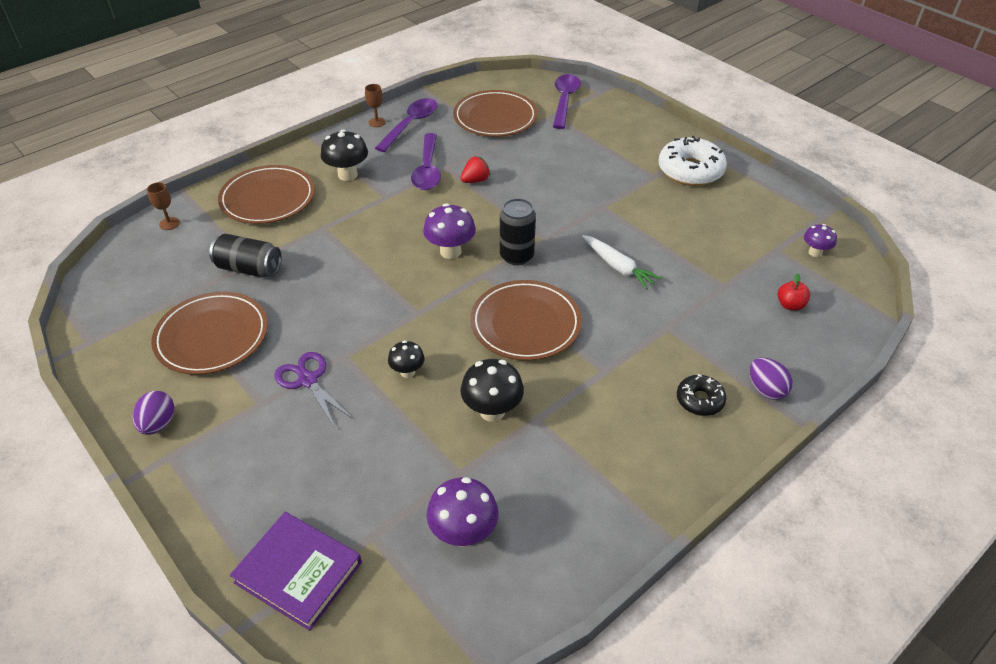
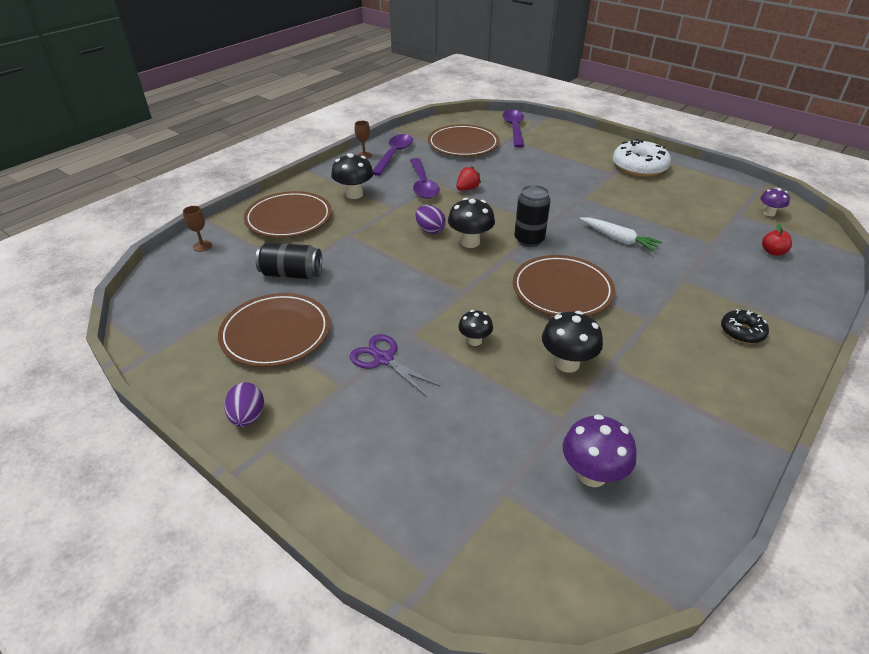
camera: 10 degrees left, 5 degrees down
(298, 572) = (445, 538): purple book -> none
(450, 251) = (470, 242): purple mushroom -> black mushroom
(766, 389) = (791, 317): purple egg -> purple egg (430, 230)

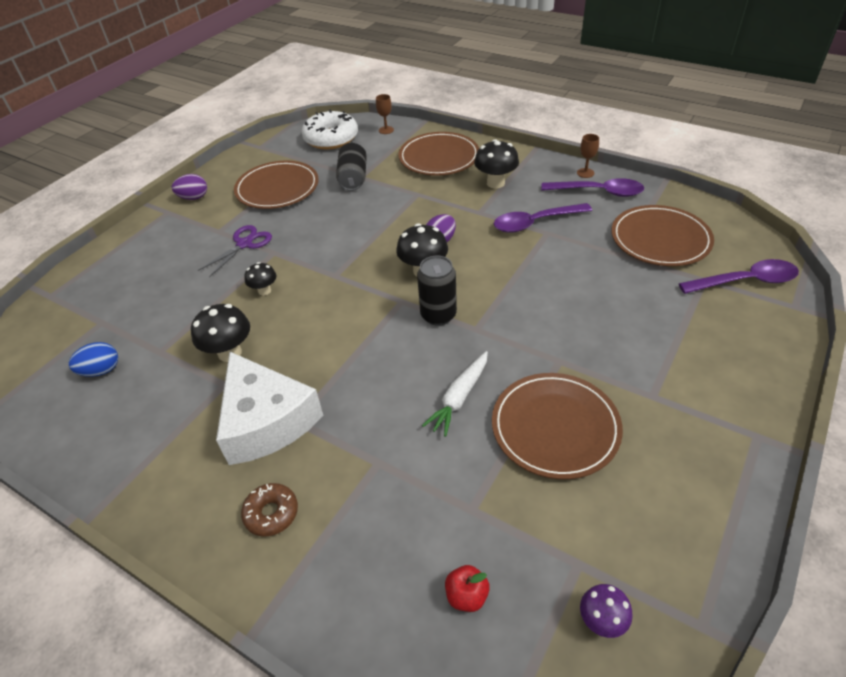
camera: 85 degrees right, 5 degrees up
(467, 189) = (540, 256): red strawberry -> none
(562, 290) = (344, 346): brown plate -> brown plate (555, 427)
(592, 474) = (101, 370): purple mushroom -> blue egg
(639, 167) = (695, 432): white donut -> white donut (331, 138)
(652, 336) = (266, 421): none -> white cheese
(742, 332) = (271, 513): black donut -> brown donut

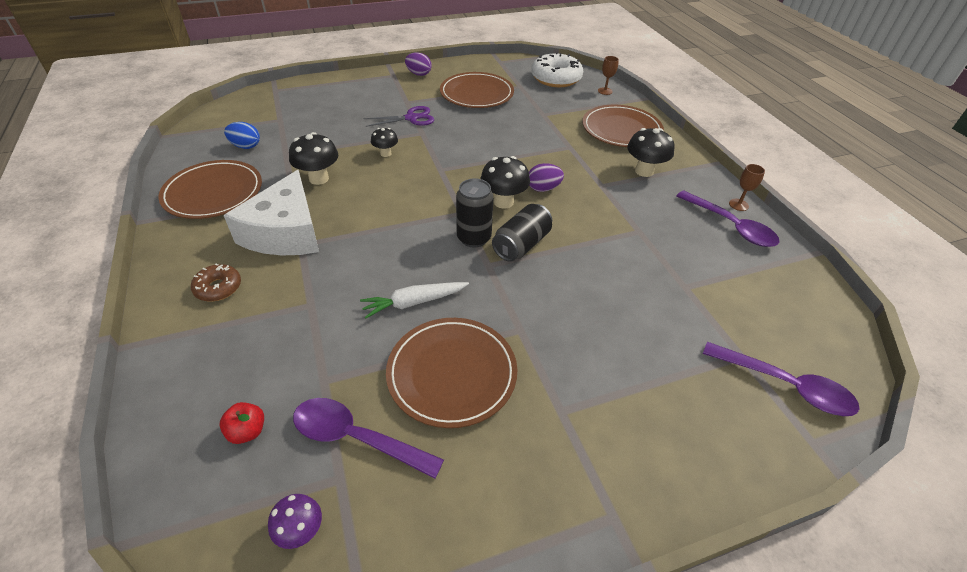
camera: 35 degrees right, 0 degrees up
(353, 178) = (536, 112): black can -> black can (521, 245)
(535, 223) = (638, 218): purple spoon -> purple spoon (356, 438)
(660, 239) = (741, 297): brown plate -> brown plate (213, 193)

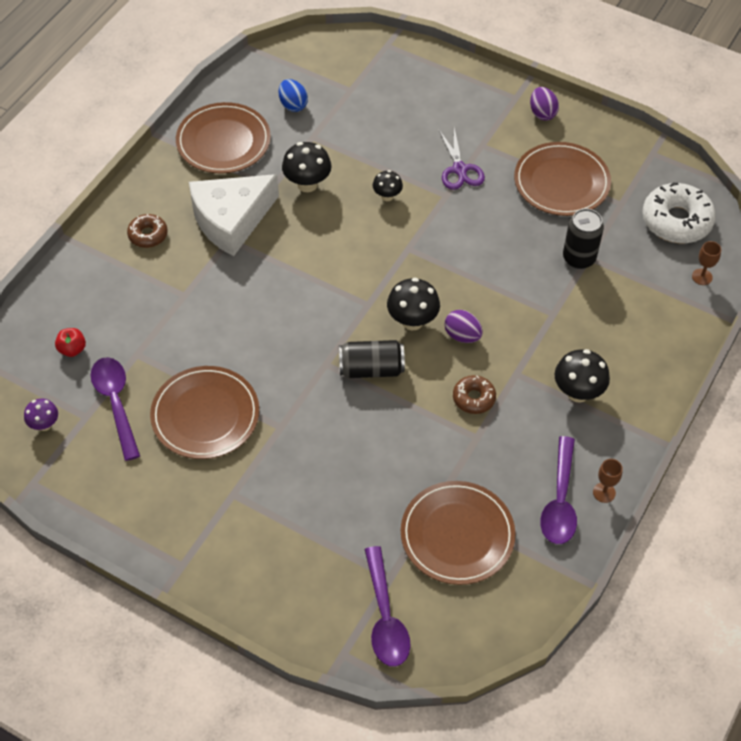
camera: 50 degrees right, 10 degrees up
(411, 118) = (460, 170): purple scissors -> purple scissors turned 45 degrees clockwise
(414, 302) = (243, 348): white carrot -> none
(474, 238) = (346, 334): black can -> black can (579, 258)
(603, 213) = (473, 398): none -> brown donut
(621, 130) = (635, 335): brown plate -> brown plate (457, 535)

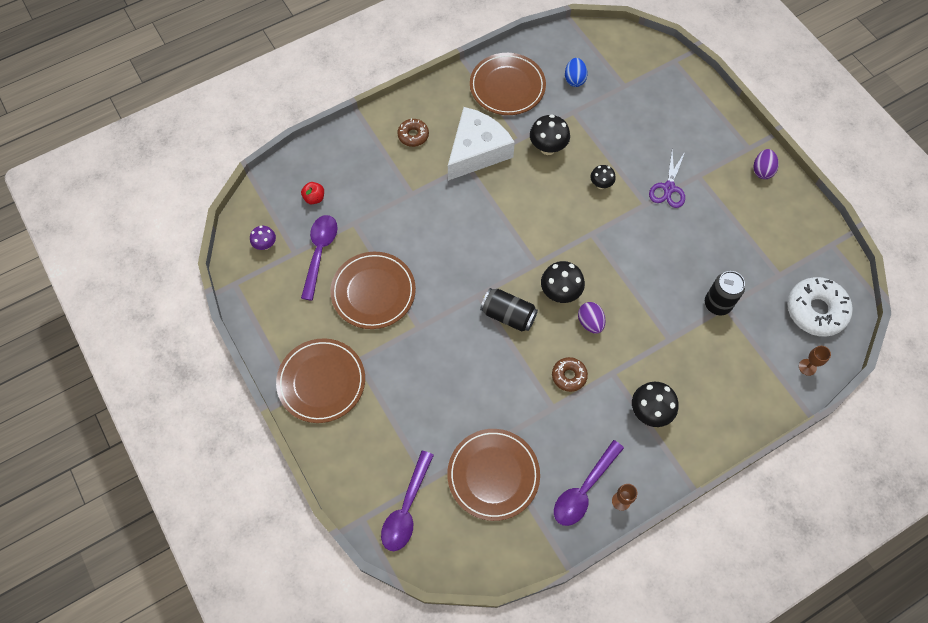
camera: 30 degrees right, 10 degrees up
(231, 220) = (477, 151): white cheese -> white cheese turned 135 degrees clockwise
(561, 182) = (742, 235): brown plate -> brown plate (321, 382)

